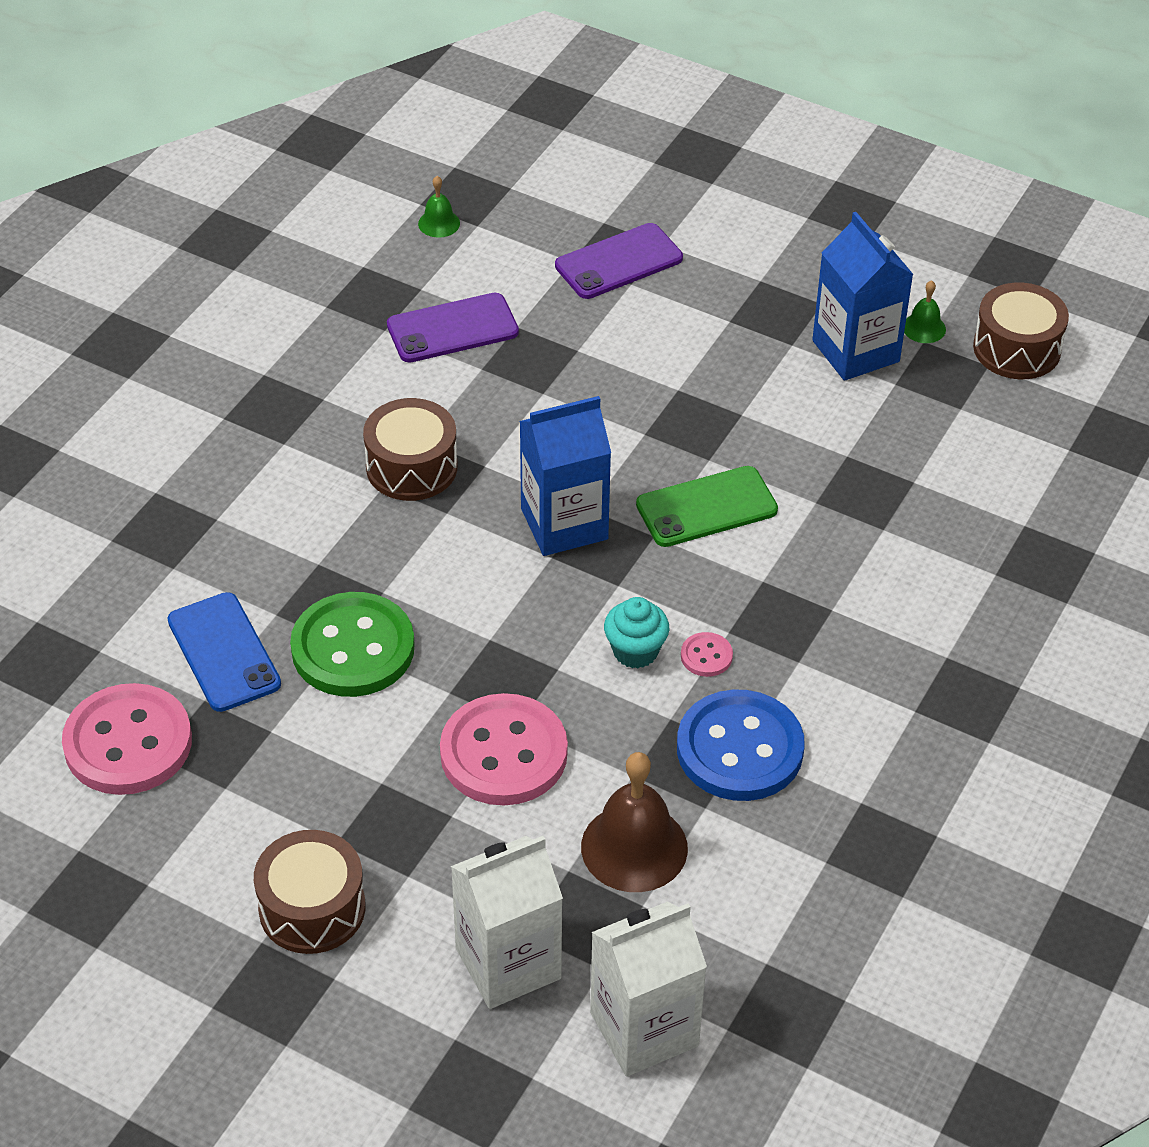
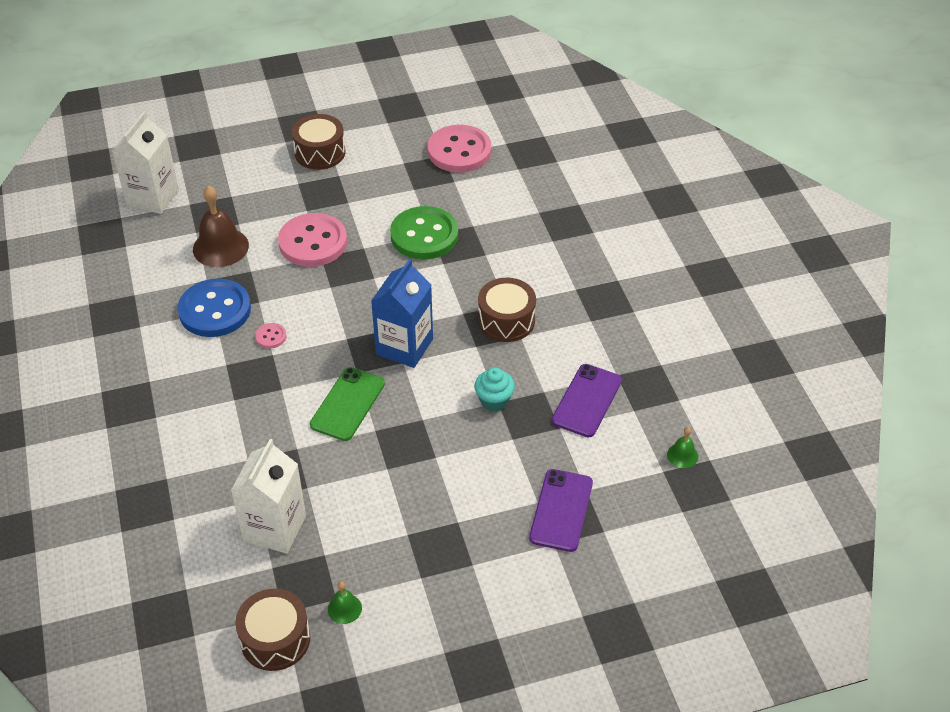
camera: 135 degrees right, 0 degrees up
(223, 652) = (471, 199): blue phone -> none
(508, 963) = (227, 183): white carton -> white carton (274, 528)
(635, 651) = (305, 316): turquoise cupcake -> turquoise cupcake (494, 401)
(855, 351) = (367, 558): blue carton -> none

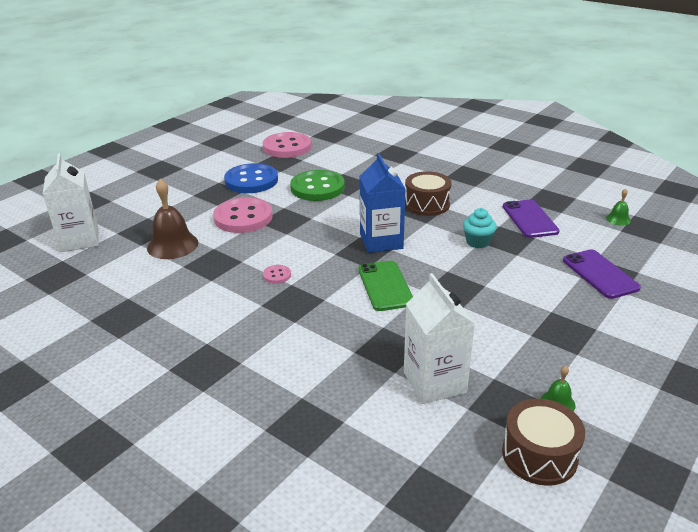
camera: 35 degrees left, 15 degrees down
(215, 310) = (212, 279): blue button -> blue button (251, 181)
(320, 152) = (190, 176): brown drum -> none

